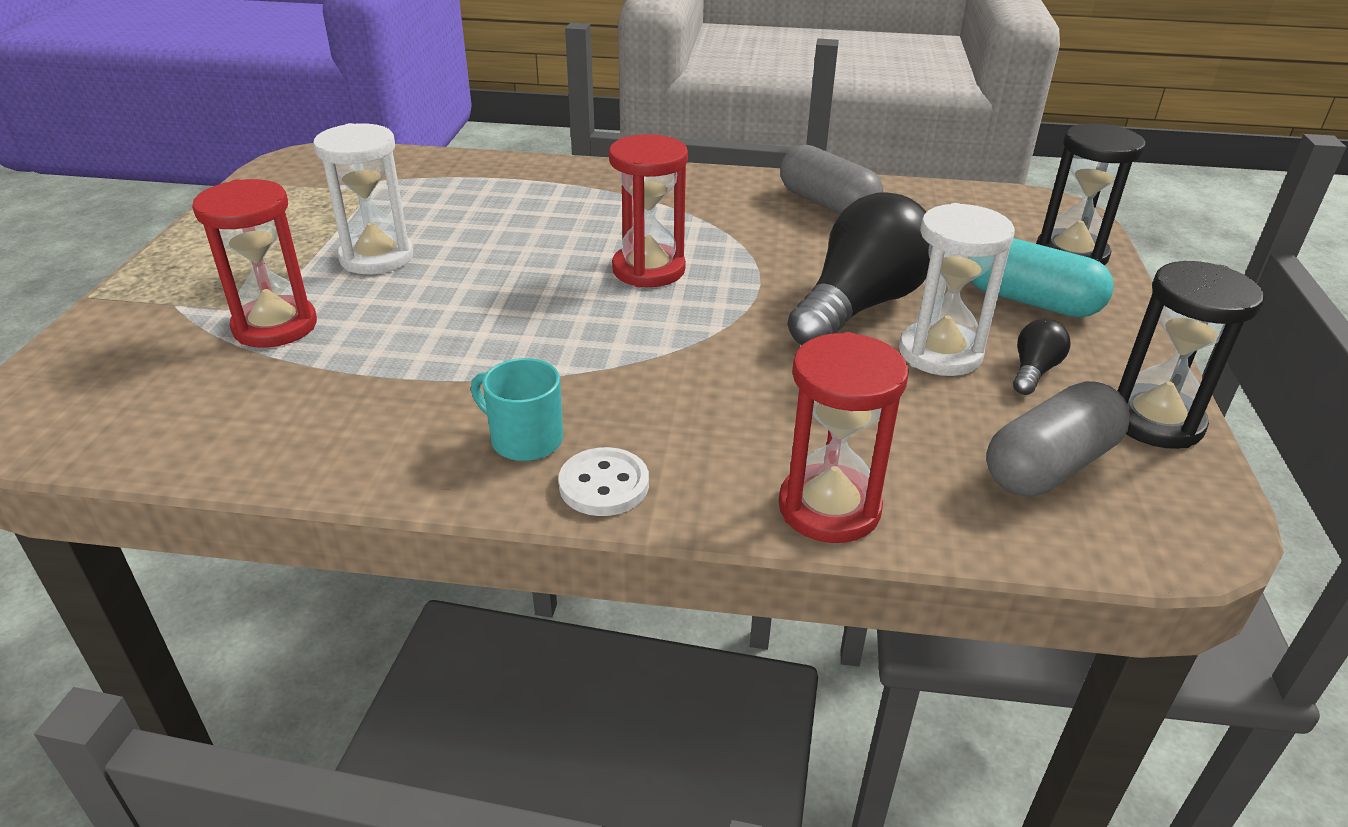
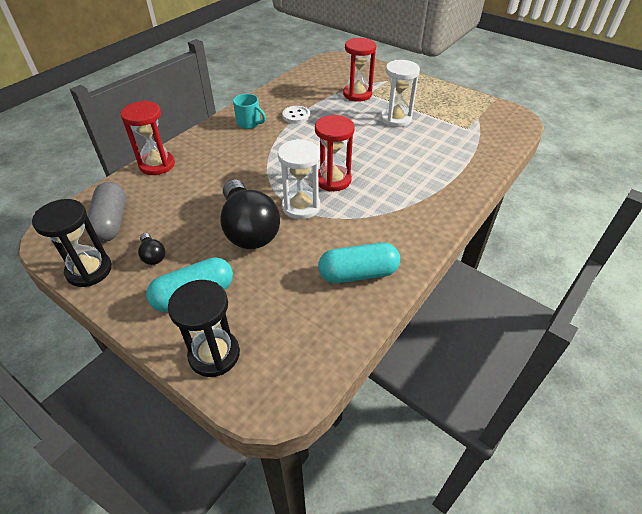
camera: 120 degrees right, 10 degrees up
(524, 439) = (249, 123): turquoise mug -> turquoise mug turned 60 degrees clockwise
(604, 485) = (214, 130): white button -> white button (296, 116)
(827, 204) = (358, 273): grey capsule -> turquoise capsule
(940, 353) = (193, 234): white hourglass -> white hourglass (301, 207)

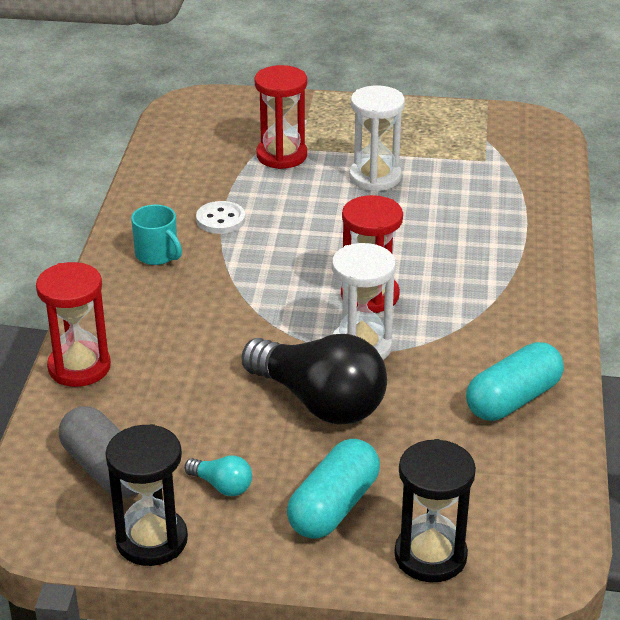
camera: 30 degrees left, 10 degrees down
(153, 255) = (222, 486): black light bulb -> turquoise light bulb
(249, 123) = (157, 255): turquoise mug -> turquoise mug turned 45 degrees clockwise

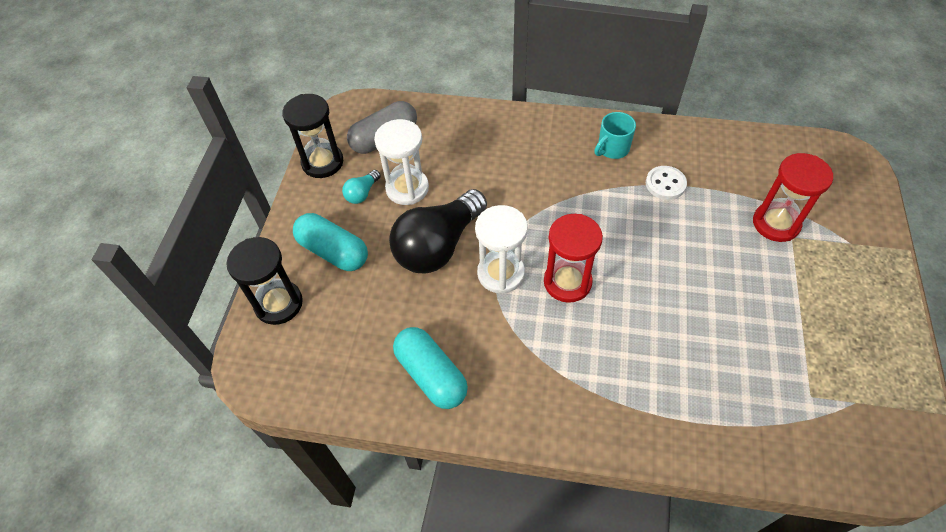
camera: 95 degrees right, 20 degrees up
(79, 367) = (482, 118): red hourglass -> none
(375, 177) = (754, 294): white hourglass -> white hourglass (407, 188)

